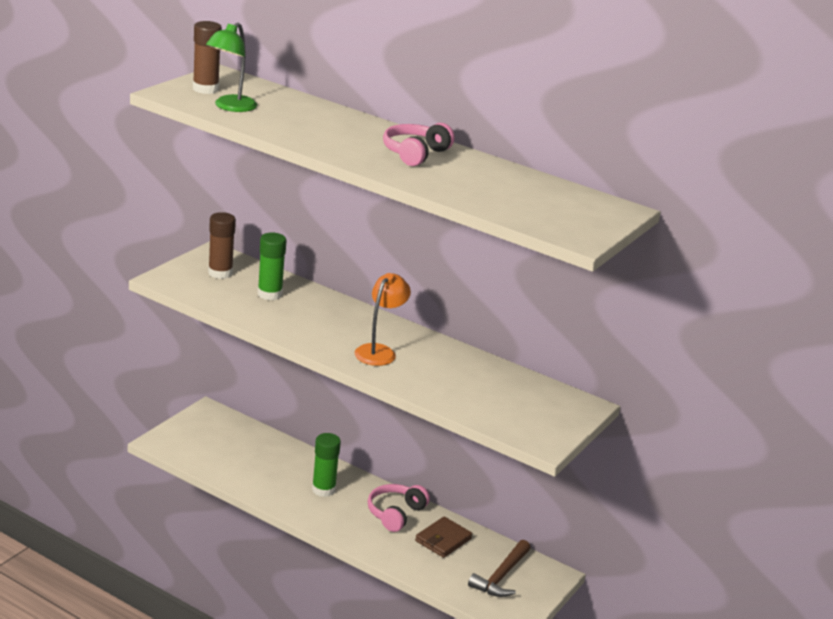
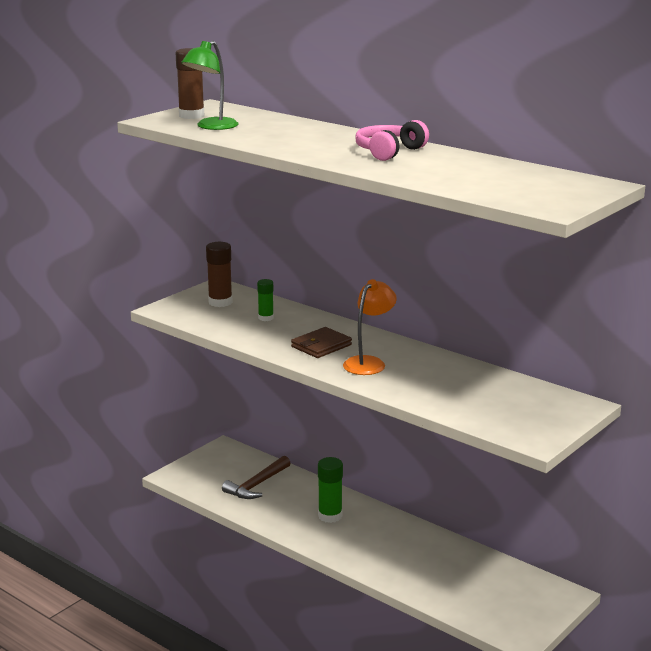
camera: 10 degrees right, 5 degrees down
(270, 294) = (266, 318): green glue stick -> green glue stick, size x0.63
(395, 513) = (401, 537): pink headphones -> none
(443, 540) = (449, 562): brown wallet -> brown wallet (321, 346)
(501, 576) = (508, 596): brown hammer -> brown hammer (257, 485)

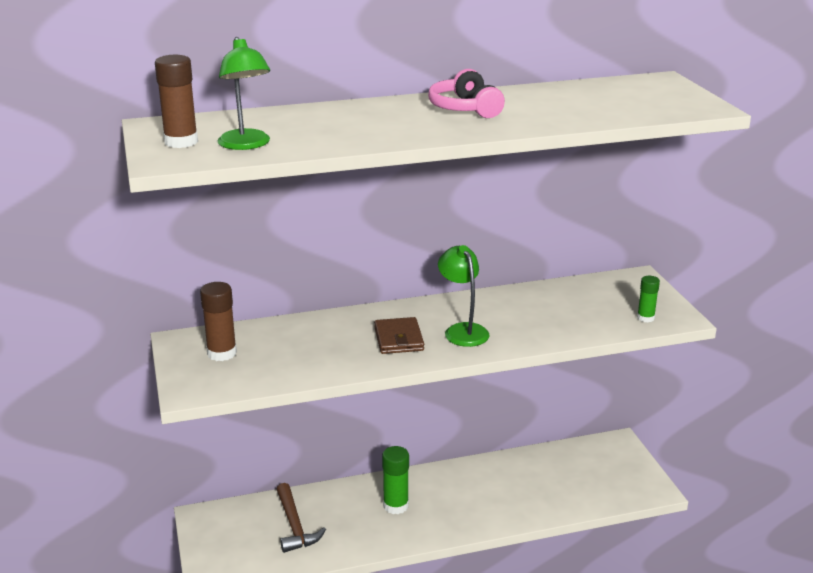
camera: 55 degrees left, 5 degrees up
(266, 318) = (297, 343): green glue stick -> green glue stick (645, 318)
(369, 363) = (462, 330): orange lamp -> green lamp

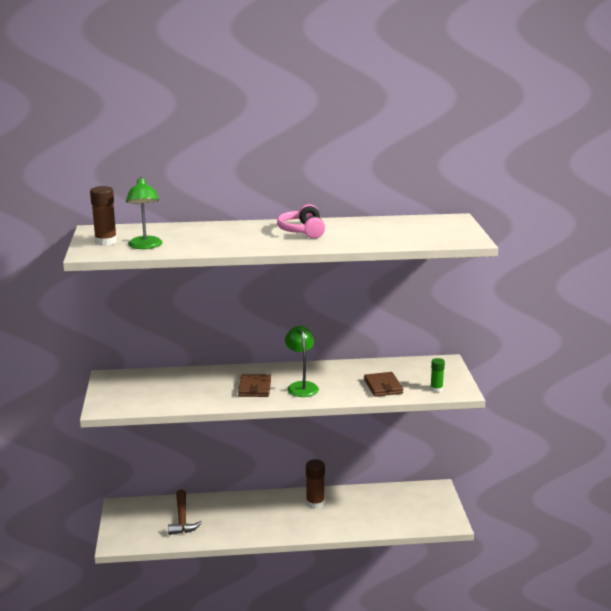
camera: 10 degrees right, 5 degrees down
(222, 353) = (132, 387): brown glue stick -> brown glue stick (315, 503)
(396, 505) = (257, 513): green glue stick -> none
(574, 321) = (383, 386): none -> brown wallet

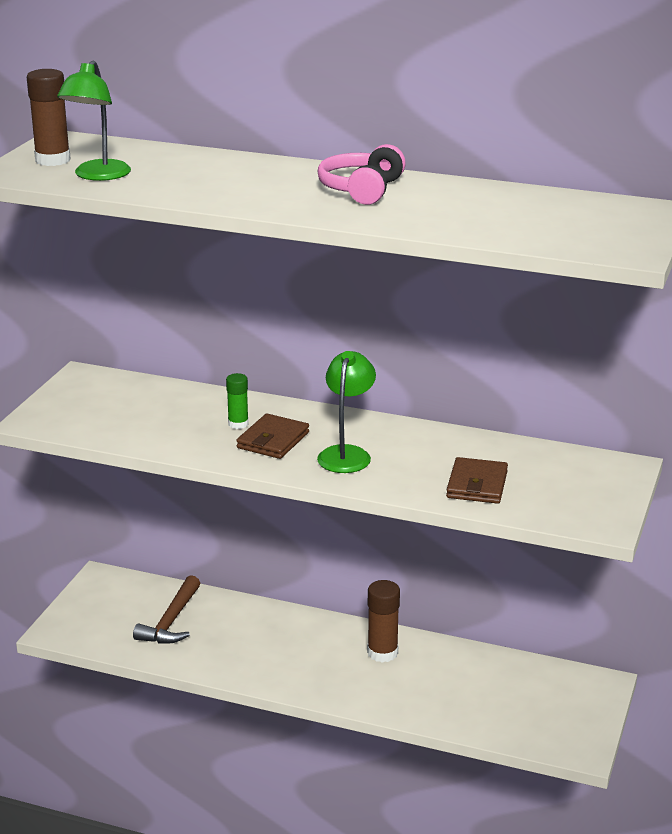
camera: 25 degrees right, 5 degrees up
(436, 389) = (563, 510): green glue stick -> green glue stick (238, 424)

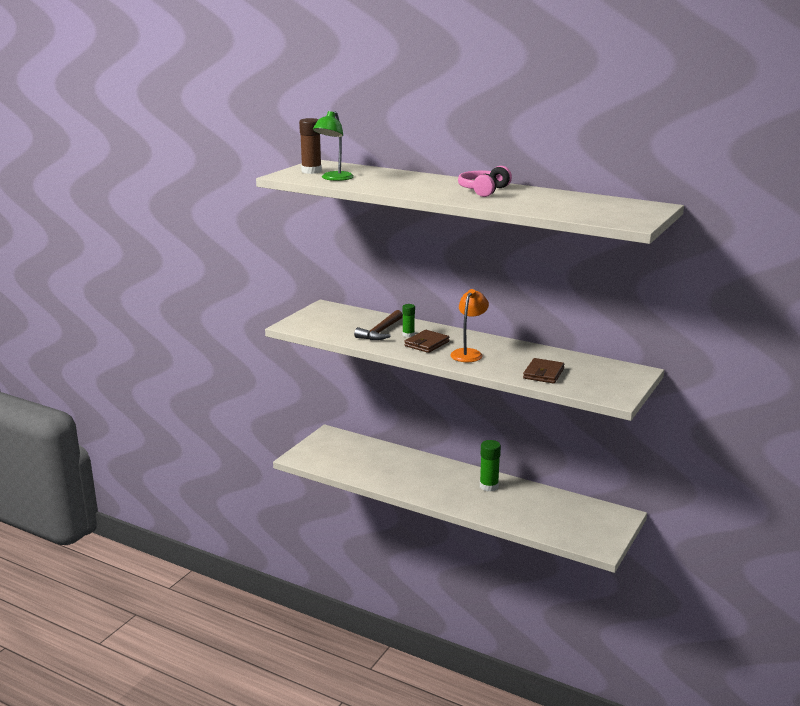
camera: 10 degrees right, 5 degrees down
(171, 621) = (365, 459): brown hammer -> brown hammer (380, 332)
(346, 454) = (468, 353): green lamp -> orange lamp
(382, 653) = (489, 486): brown glue stick -> green glue stick

